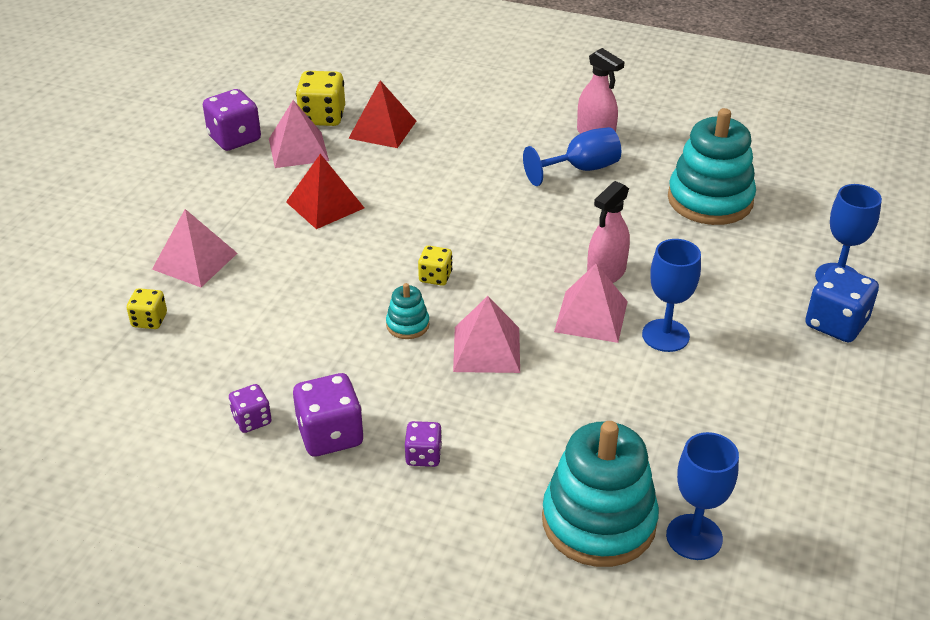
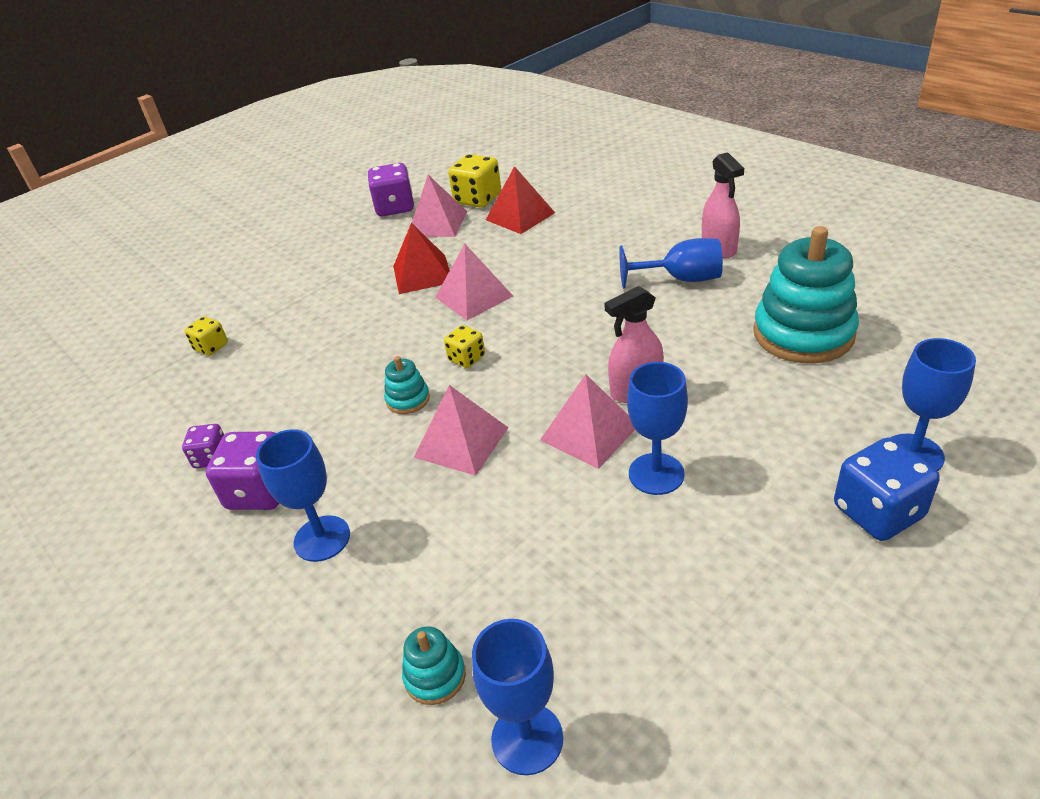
camera: 30 degrees right, 0 degrees up
(195, 261) = (284, 303): pink pyramid -> pink pyramid (473, 296)
(423, 456) = (322, 538): purple dice -> blue goblet
(598, 521) = (435, 676): turquoise stacking toy -> turquoise stacking toy, size x0.45

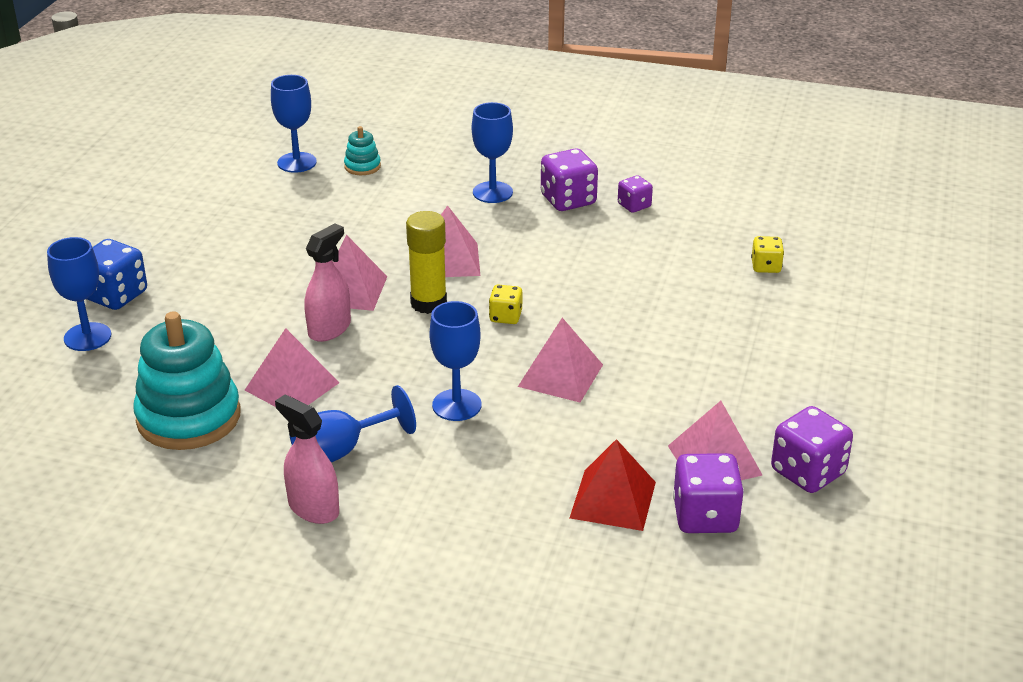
camera: 145 degrees right, 5 degrees down
(408, 399) = (524, 275): turquoise stacking toy -> none
(422, 274) = (649, 386): red pyramid -> none
(478, 199) = (705, 516): yellow dice -> purple dice
(522, 393) = (428, 303): none -> yellow glue stick
(656, 474) = (283, 278): blue goblet -> blue goblet (456, 405)
(698, 340) = (291, 386): none -> pink pyramid

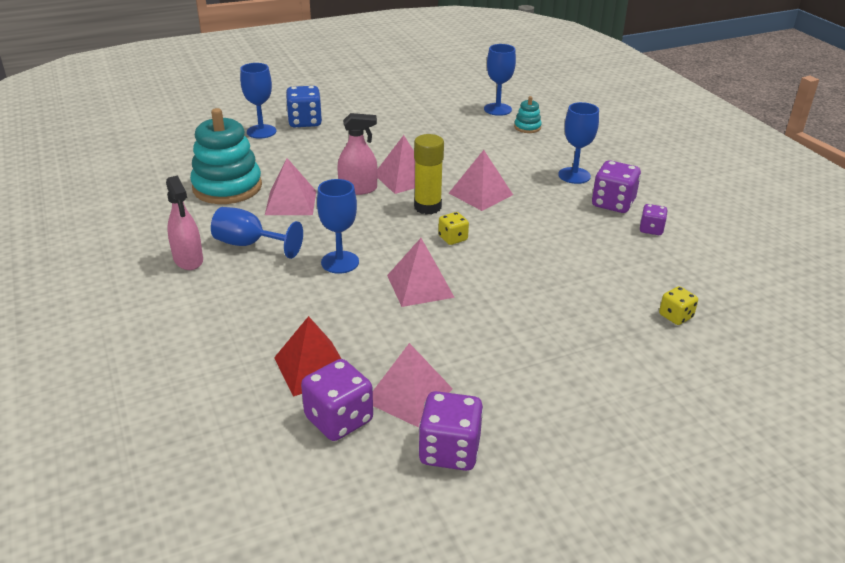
camera: 50 degrees right, 0 degrees up
(313, 508) = (188, 260): pink spray bottle -> pink spray bottle turned 150 degrees clockwise

